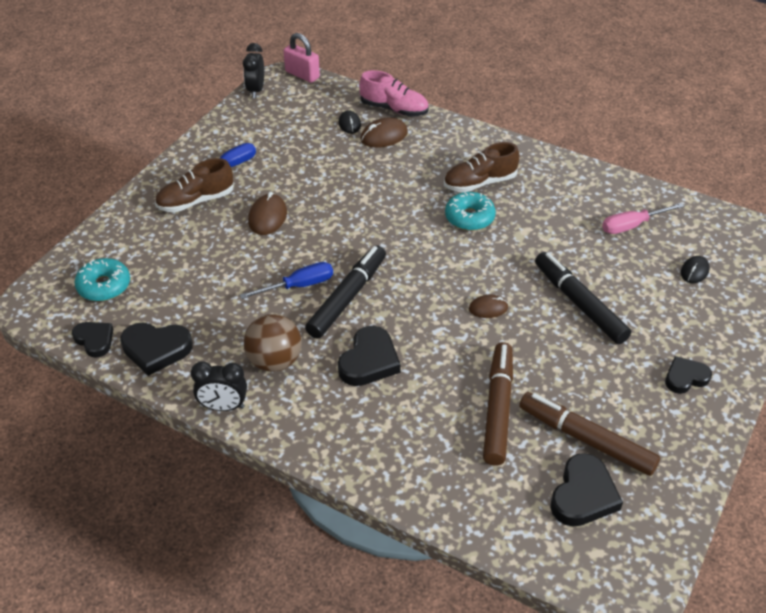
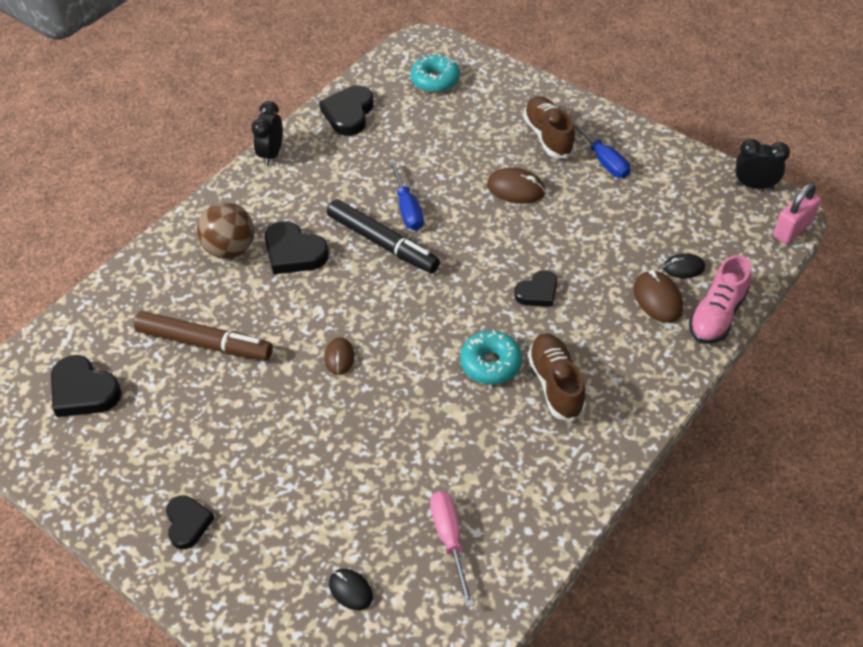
camera: 100 degrees right, 5 degrees up
(94, 340) = (369, 78): black heart -> black heart (537, 292)
(274, 361) = (313, 187): brown ball -> brown ball (230, 249)
(579, 303) = (325, 445): black marker -> none
(586, 439) = (143, 408): brown marker -> none

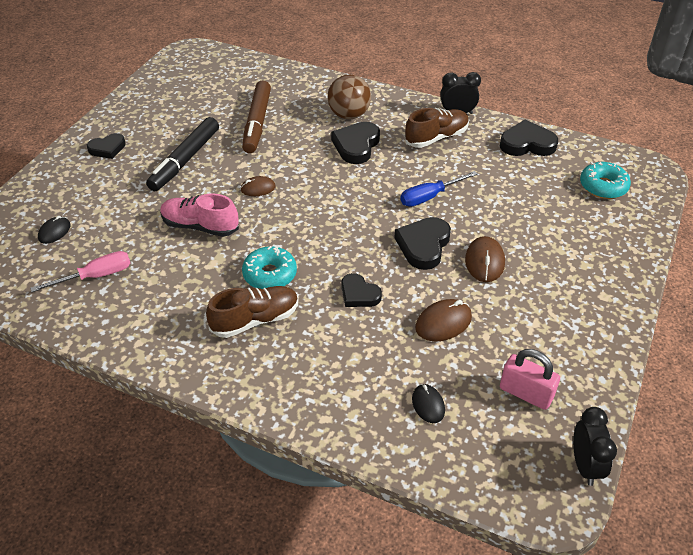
camera: 75 degrees right, 5 degrees down
(84, 391) = (207, 84): black heart -> black heart (423, 245)
(383, 243) = (383, 190): black marker -> black marker (185, 160)
(548, 136) = (569, 275): brown shoe -> brown shoe (436, 138)
(603, 160) = (557, 322): blue screwdriver -> none
(657, 299) = (378, 386): brown mouse -> brown mouse (443, 322)
(717, 315) = (370, 439): pink shoe -> pink shoe (200, 226)
(792, 229) = (528, 510): pink padlock -> pink padlock (525, 393)

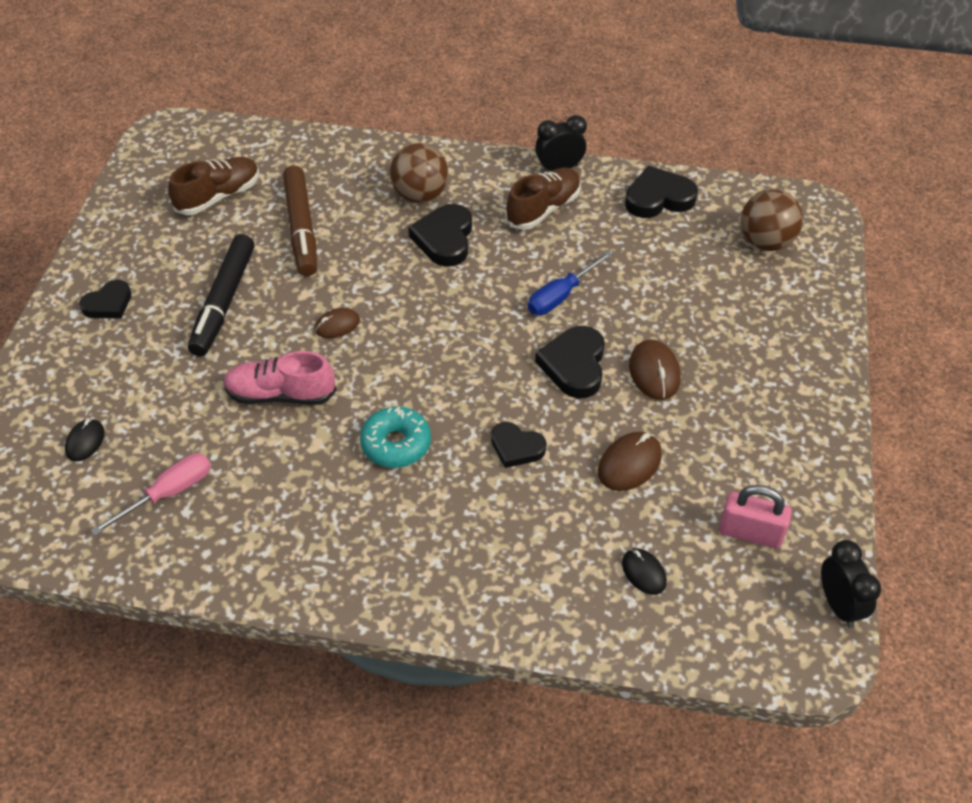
camera: 15 degrees left, 5 degrees up
(255, 320) = (399, 509): brown shoe -> brown shoe (218, 196)
(603, 186) = (765, 242): turquoise donut -> brown ball

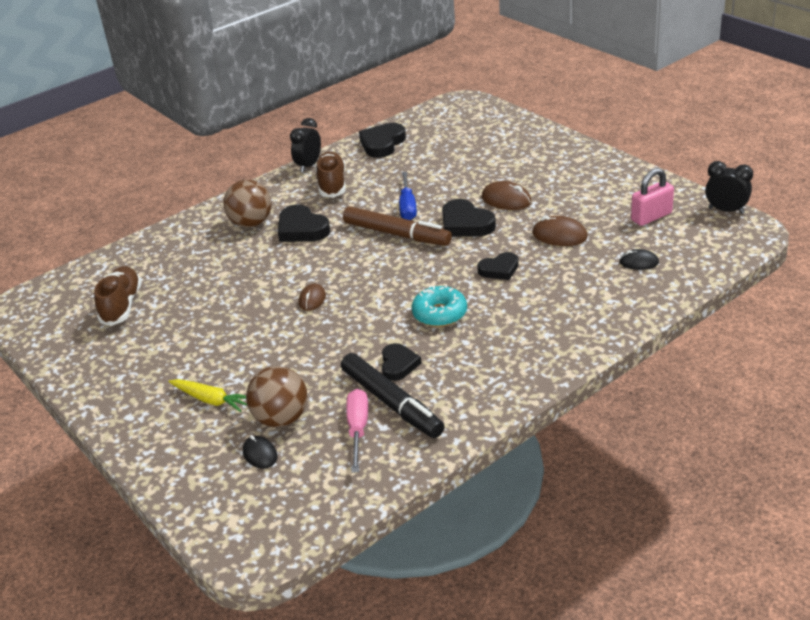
camera: 45 degrees left, 15 degrees down
(108, 304) = (145, 395): black heart -> black heart (398, 364)
(134, 354) = (211, 400): none -> yellow carrot
(223, 302) = (222, 340): black marker -> black marker (391, 403)
(281, 394) = (338, 346): pink shoe -> none
(301, 228) = (206, 281): brown marker -> brown marker (397, 234)
(629, 464) = (559, 235): brown mouse -> brown mouse turned 60 degrees counterclockwise
(765, 242) = (463, 126): brown ball -> brown ball (281, 419)

